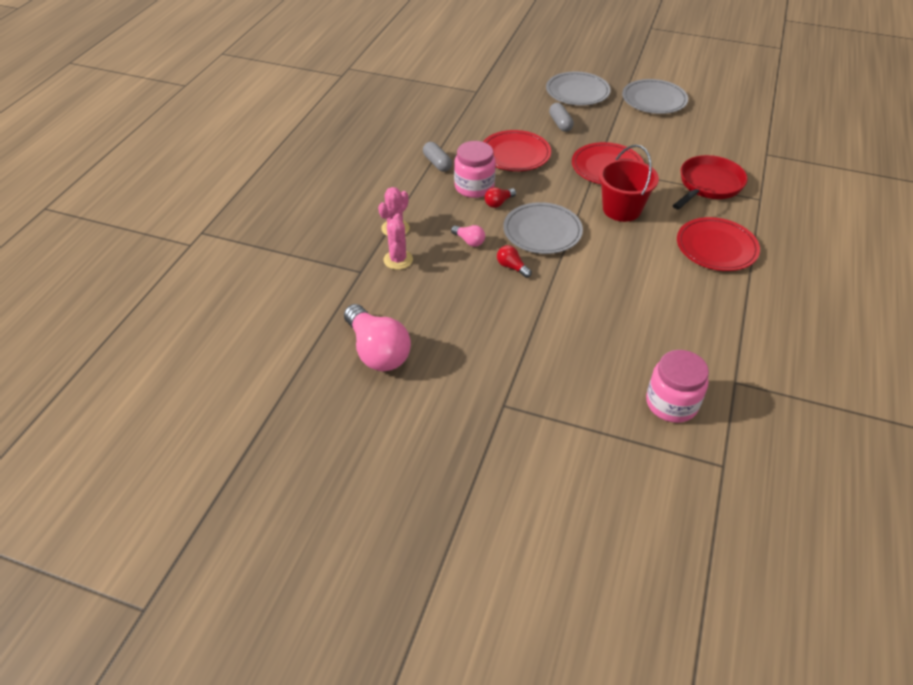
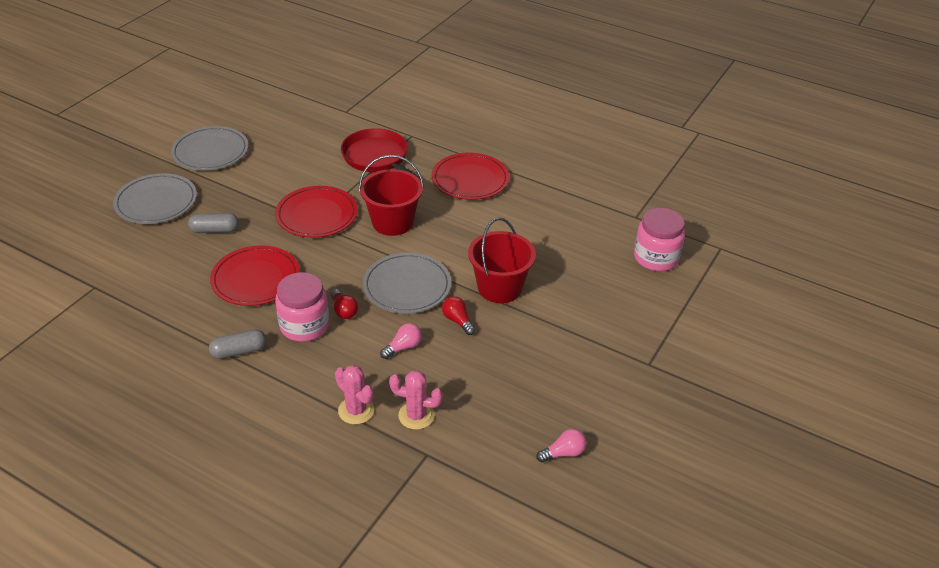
camera: 80 degrees left, 5 degrees down
(377, 351) = (563, 453): pink light bulb -> pink light bulb, size x0.46
(512, 267) = (458, 321): red light bulb -> red light bulb turned 90 degrees clockwise
(566, 287) = (499, 288): none -> red bucket

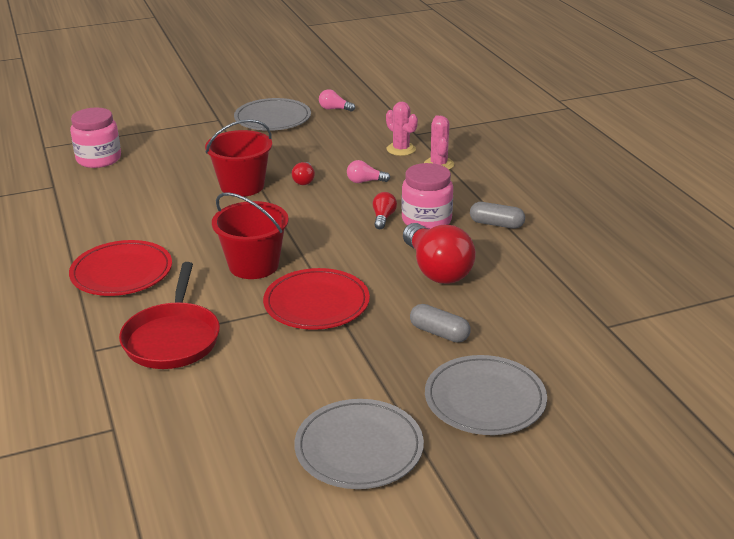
camera: 140 degrees left, 10 degrees down
(256, 279) = (436, 269): red plate -> red light bulb
(407, 286) = (311, 214): grey plate -> grey plate (273, 118)

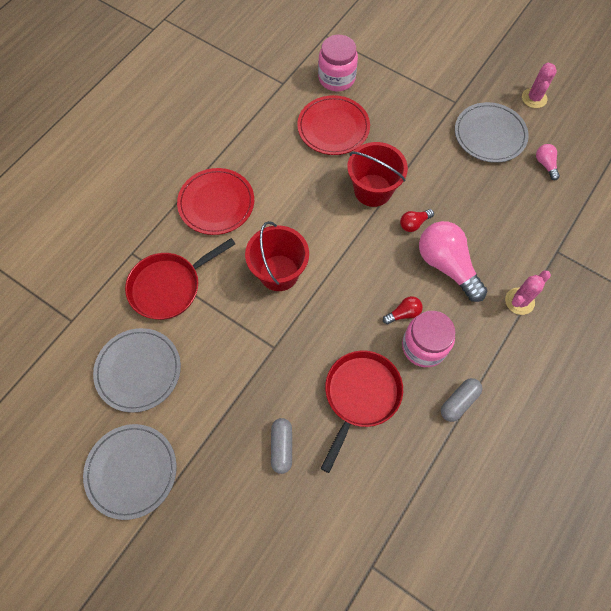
camera: 55 degrees right, 35 degrees up
(316, 303) = (262, 343): red plate -> red plate (333, 127)
(365, 181) = (447, 266): pink light bulb -> pink light bulb, size x2.17
(401, 149) = (520, 257): pink cactus -> pink cactus (534, 98)
(436, 269) = (360, 396): red light bulb -> red pan
(485, 399) = (226, 522): grey plate -> grey plate (138, 370)
(496, 224) = (459, 402): grey capsule -> grey capsule turned 60 degrees clockwise

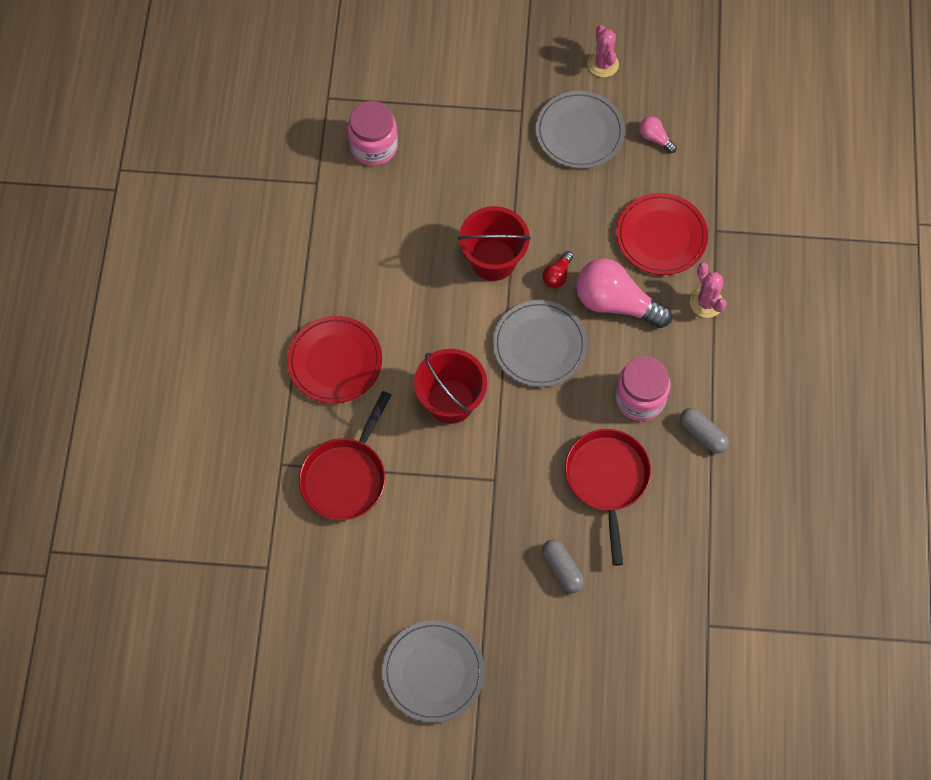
camera: 30 degrees left, 0 degrees up
(138, 370) = (373, 577): grey plate -> grey plate (539, 345)
(333, 127) = (407, 208): red plate -> red plate (661, 236)
(403, 314) = (601, 376): red light bulb -> none
(459, 402) = (702, 434): grey capsule -> grey capsule turned 60 degrees counterclockwise
(519, 301) = (706, 303): pink cactus -> pink cactus turned 45 degrees counterclockwise

